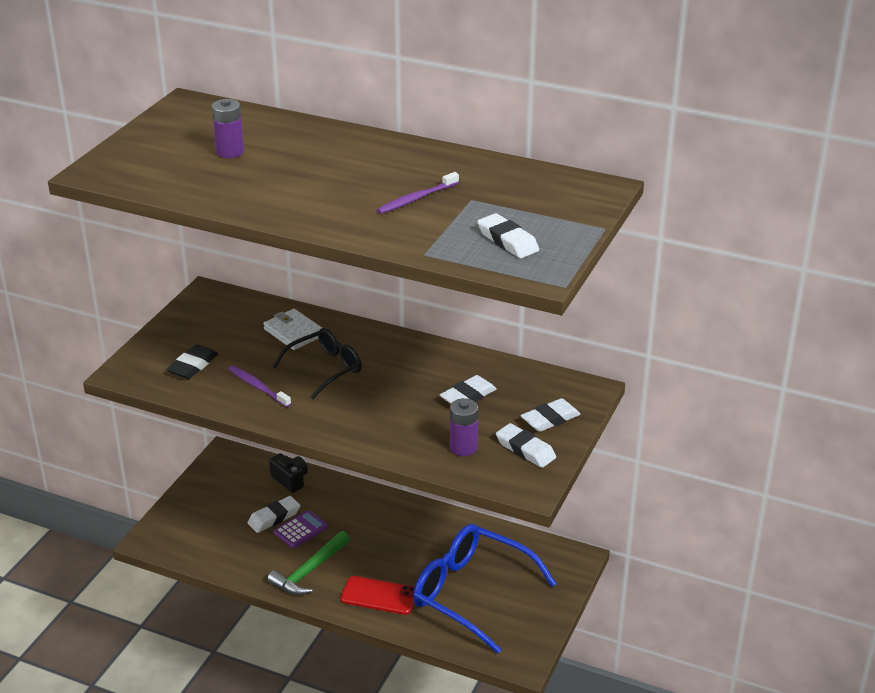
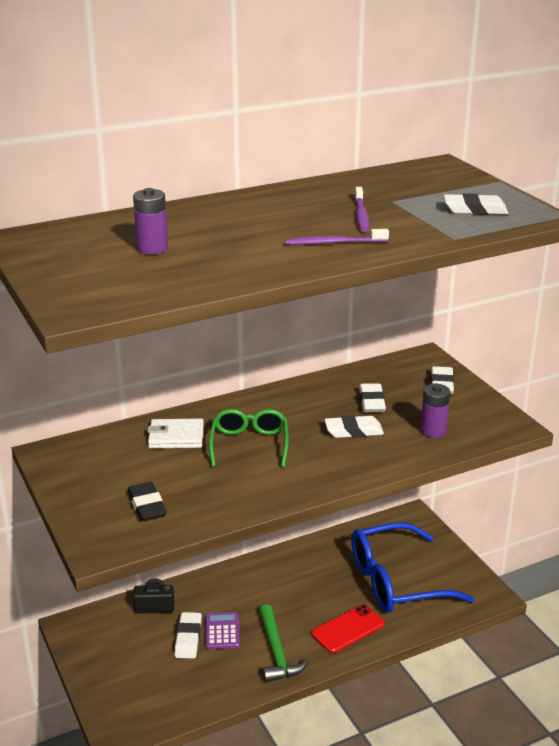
camera: 50 degrees left, 5 degrees down
(258, 387) = (227, 486): purple toothbrush -> purple toothbrush (333, 243)
(324, 369) = (249, 445): black glasses -> green glasses
(525, 449) = (466, 409): white eraser -> white eraser (353, 431)

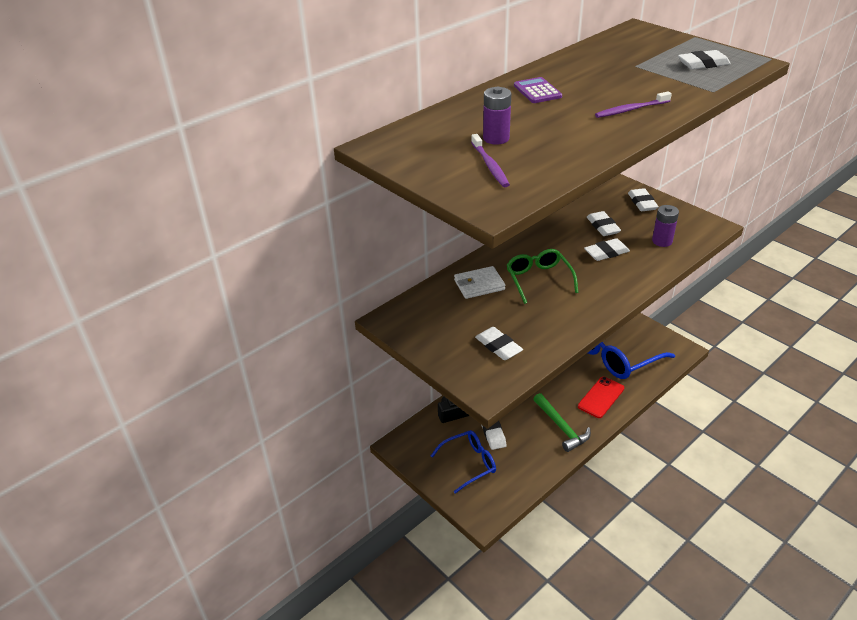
camera: 15 degrees left, 10 degrees up
(138, 667) = (469, 463): none -> blue glasses
(147, 506) = (498, 346): black eraser -> white eraser
(222, 631) = (513, 421): purple calculator -> purple calculator (537, 91)
(361, 215) = (625, 82): purple toothbrush -> purple toothbrush (490, 166)

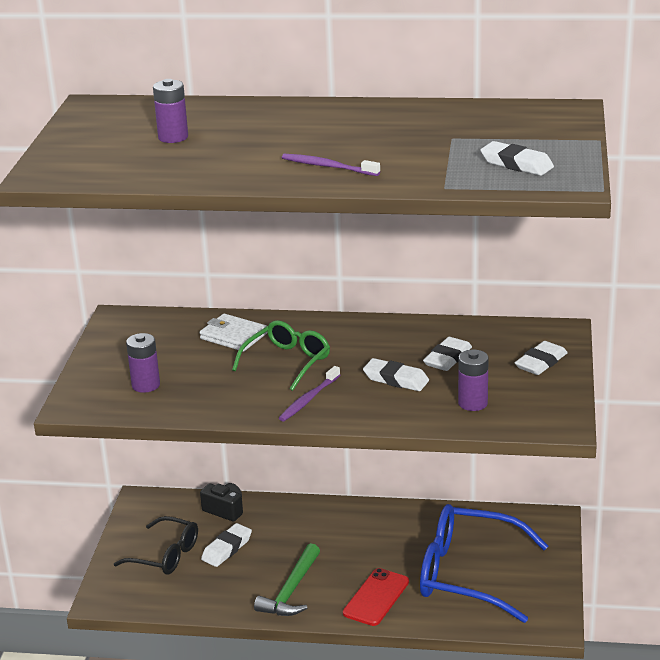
camera: 50 degrees right, 10 degrees down
(469, 463) = (165, 555): blue glasses -> black glasses
(490, 166) = (115, 152): purple toothbrush -> purple toothbrush (308, 399)
(498, 346) = (146, 385): white eraser -> purple battery
(537, 91) = (306, 120): purple calculator -> none
(601, 397) = (376, 597): red phone -> red phone turned 60 degrees counterclockwise

